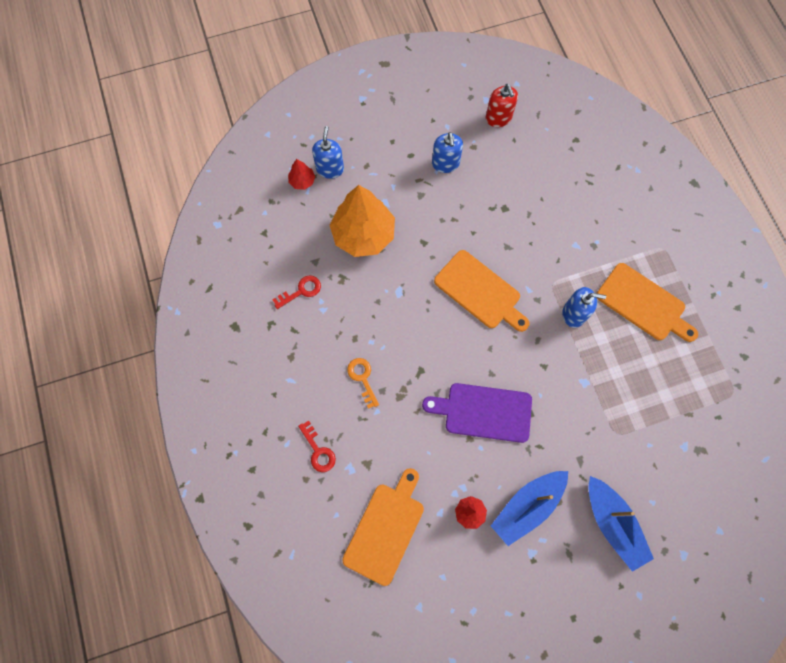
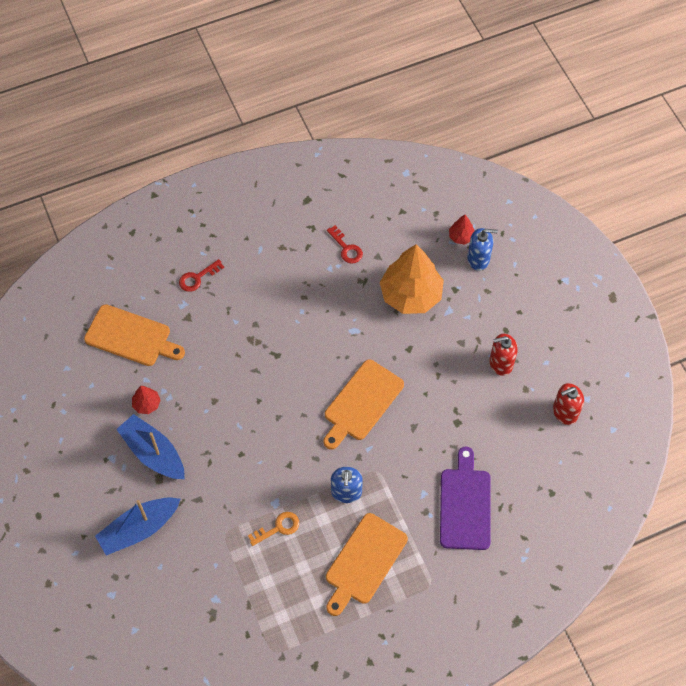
camera: 85 degrees right, 10 degrees down
(362, 378) = (265, 307): orange key -> orange key (278, 528)
(445, 164) = (501, 363): blue soap dispenser -> red soap dispenser
(484, 412) = (240, 412): purple cutting board -> purple cutting board (465, 505)

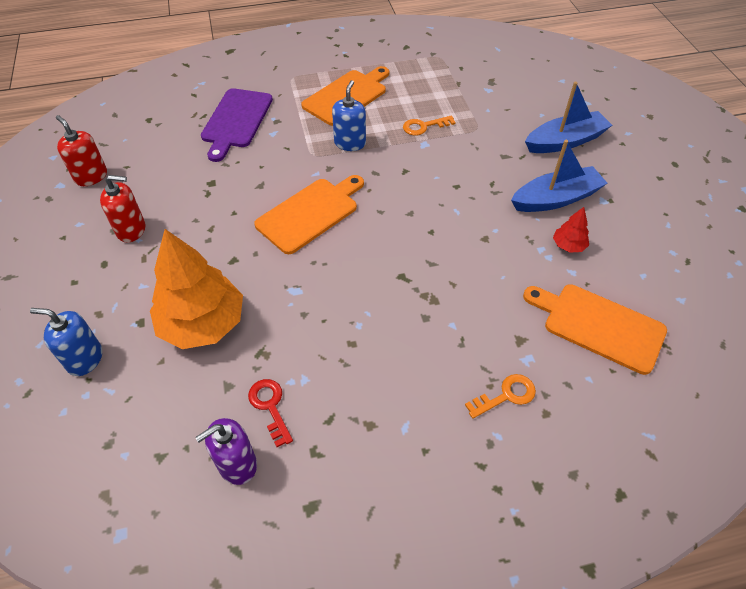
camera: 170 degrees left, 10 degrees down
(153, 453) = (556, 199): blue boat -> blue boat turned 75 degrees counterclockwise
(197, 278) = (506, 395): red key -> orange key
(355, 214) = (237, 464): none -> purple soap dispenser
(461, 236) = (90, 397): red tree -> none
(565, 412) = (91, 176): red soap dispenser -> red soap dispenser turned 120 degrees counterclockwise

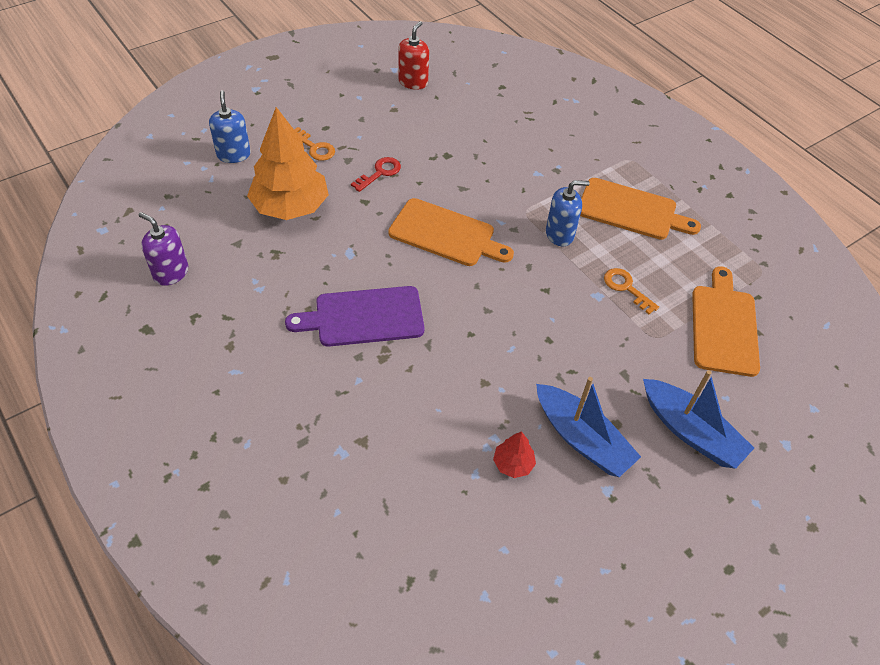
camera: 65 degrees right, 0 degrees up
(131, 230) = (367, 128): red soap dispenser -> none
(236, 121) = (537, 142): purple cutting board -> purple cutting board (364, 317)
(270, 407) = (226, 275): red key -> red key (380, 173)
(506, 395) = (292, 441): orange key -> orange key (315, 147)
(599, 326) = (409, 511): orange cutting board -> orange cutting board (724, 326)

